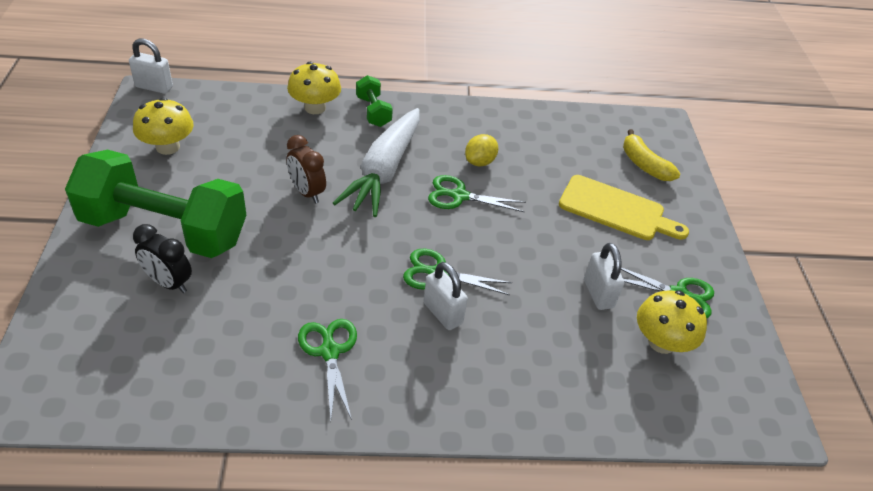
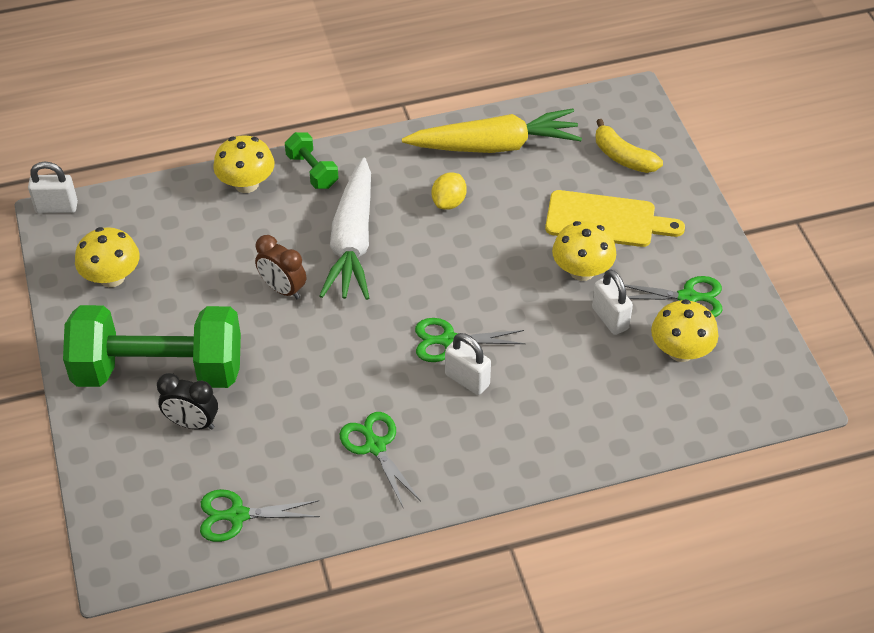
camera: 10 degrees left, 5 degrees up
(459, 196) = (440, 249): green scissors -> green scissors (237, 515)
(534, 130) = (494, 145): none -> yellow carrot
(582, 245) = (582, 271): none -> yellow mushroom

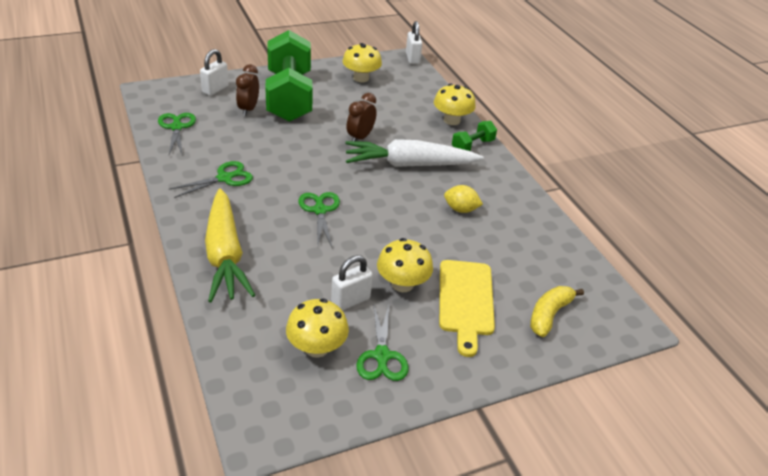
camera: 80 degrees right, 10 degrees down
(192, 423) = (248, 109): black clock -> brown clock
(467, 380) = (282, 219): white padlock -> white padlock (215, 89)
(494, 145) = (532, 234): yellow carrot -> yellow carrot (225, 254)

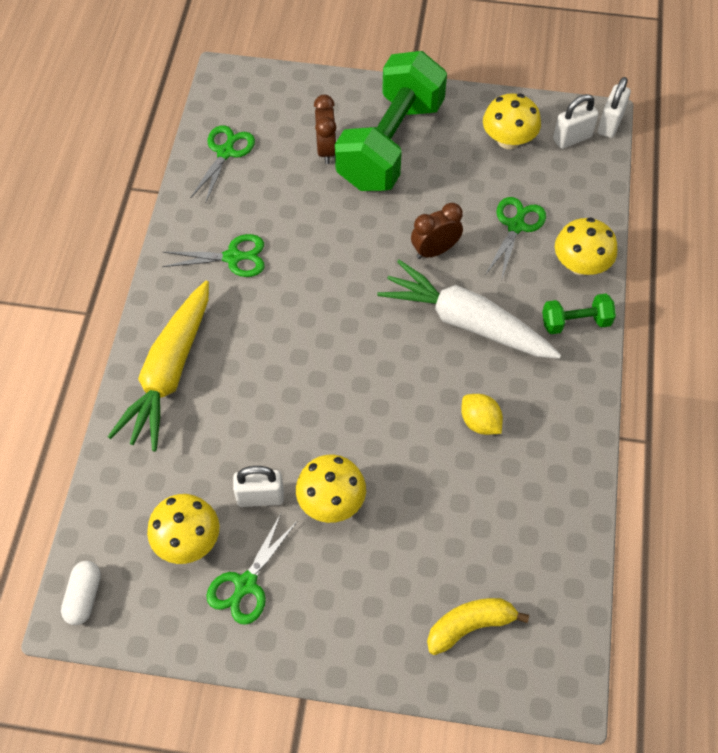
camera: 35 degrees right, 20 degrees up
(215, 89) = (306, 100): white padlock -> white padlock (572, 138)
(248, 109) = (326, 150): brown clock -> brown clock turned 135 degrees clockwise
(259, 419) = (84, 597): none -> white capsule
(320, 210) = (309, 351): green scissors -> green scissors (516, 226)
(465, 301) = (386, 559): yellow cutting board -> none

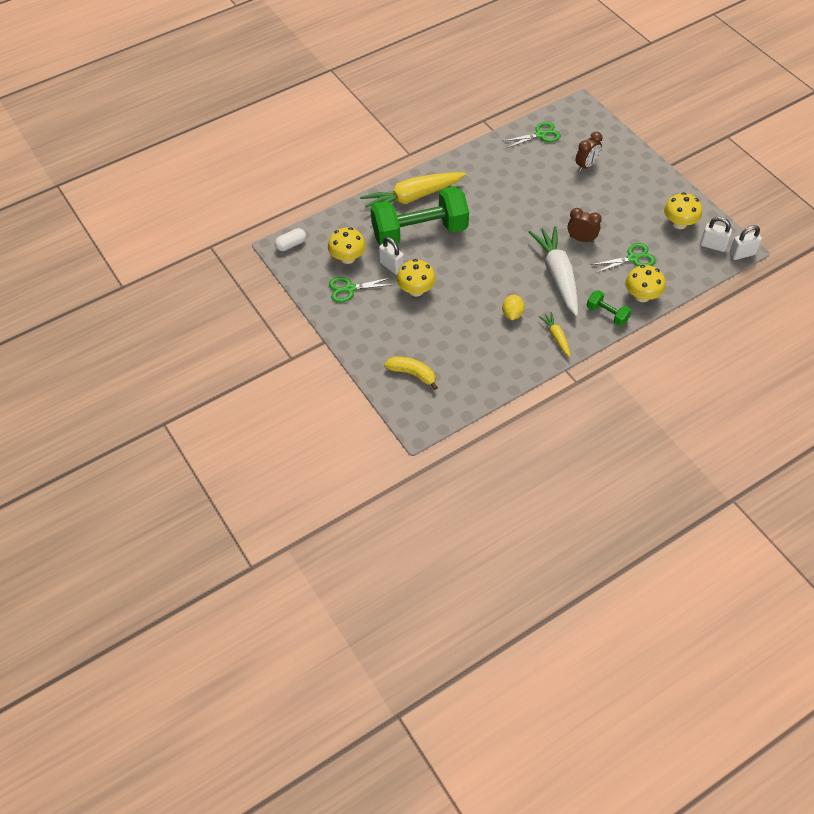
camera: 50 degrees right, 5 degrees down
(233, 257) = (491, 176): green scissors -> none
(390, 144) = (619, 184): green dumbbell -> green dumbbell (419, 232)
(561, 405) = (556, 337): none -> yellow carrot

